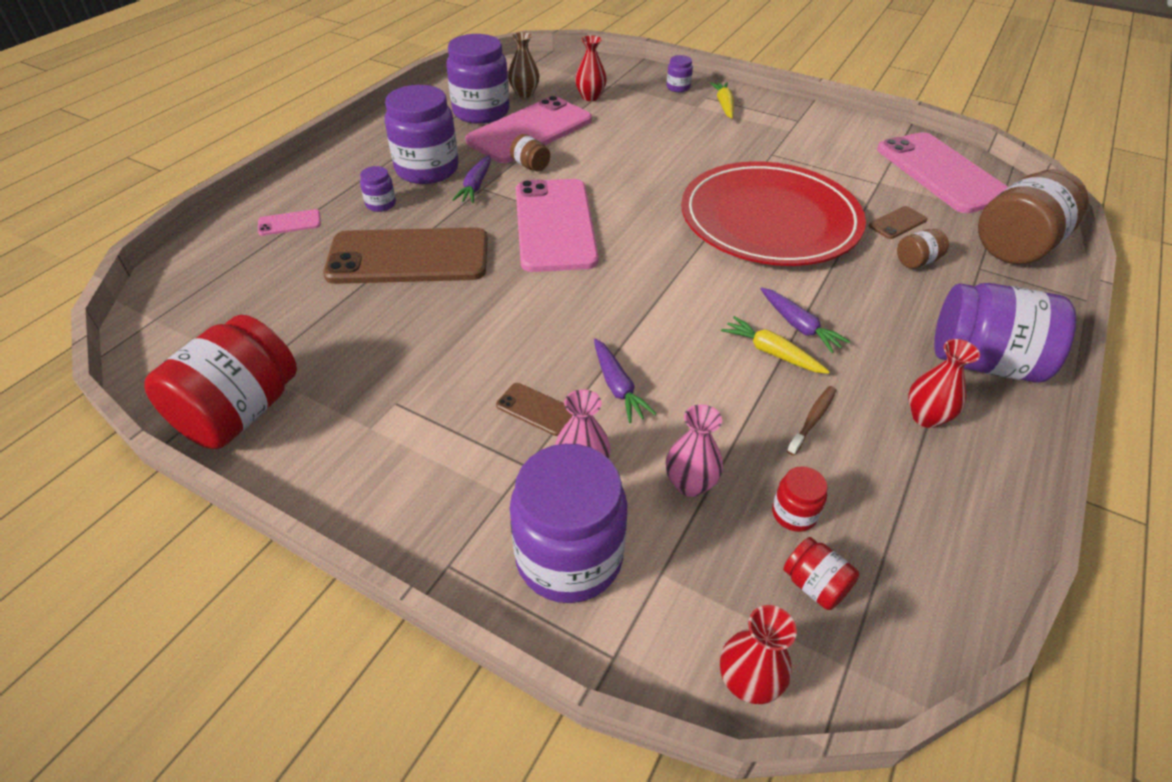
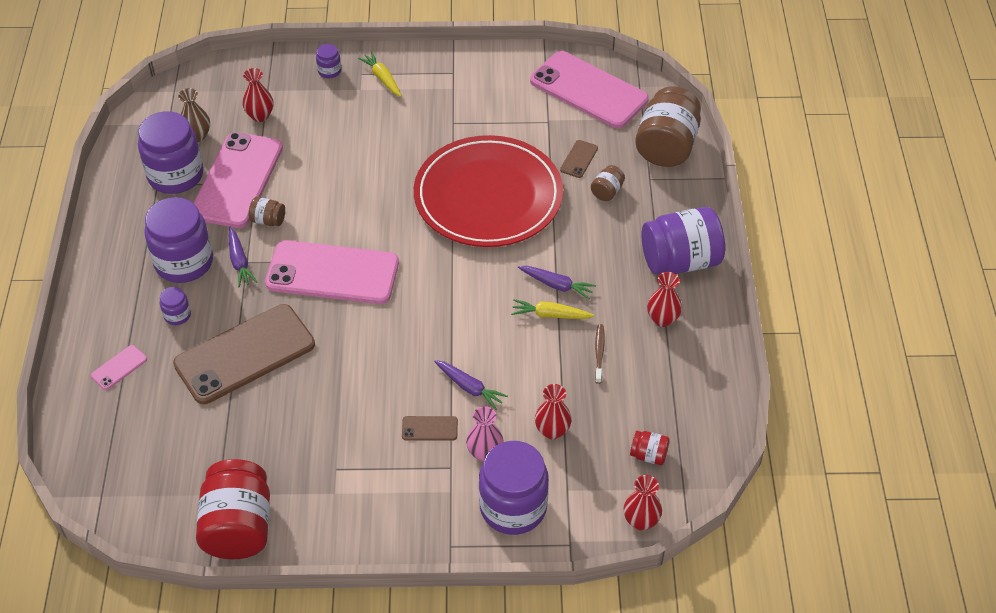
camera: 30 degrees left, 5 degrees up
(554, 225) = (332, 273): pink phone -> pink phone turned 45 degrees counterclockwise
(690, 484) = (552, 430): pink vase -> red vase
(794, 514) = (618, 420): red jar -> none

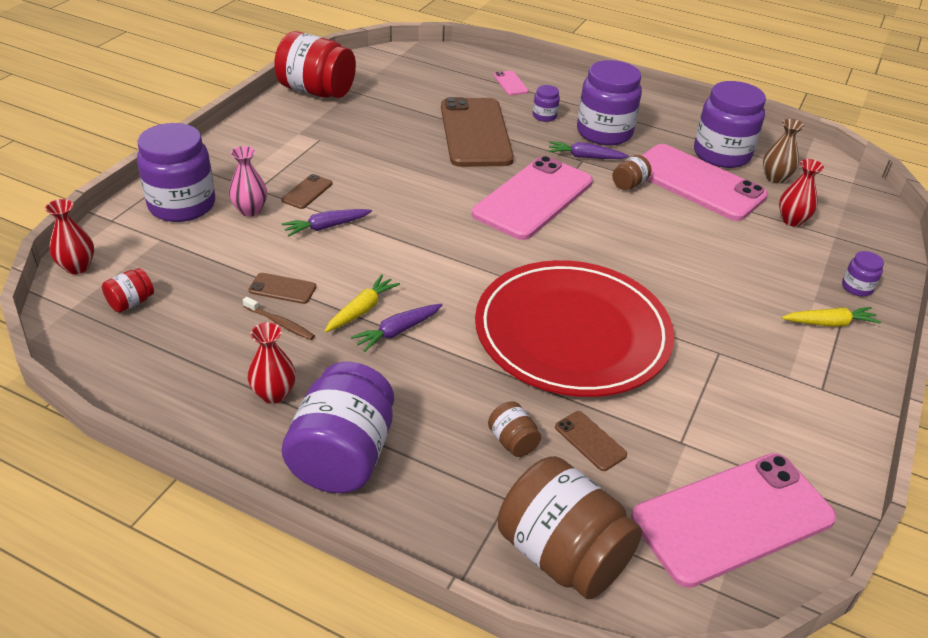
camera: 115 degrees right, 10 degrees down
(552, 430) = (228, 255): red vase -> none
(563, 373) = (282, 289): none -> brown phone

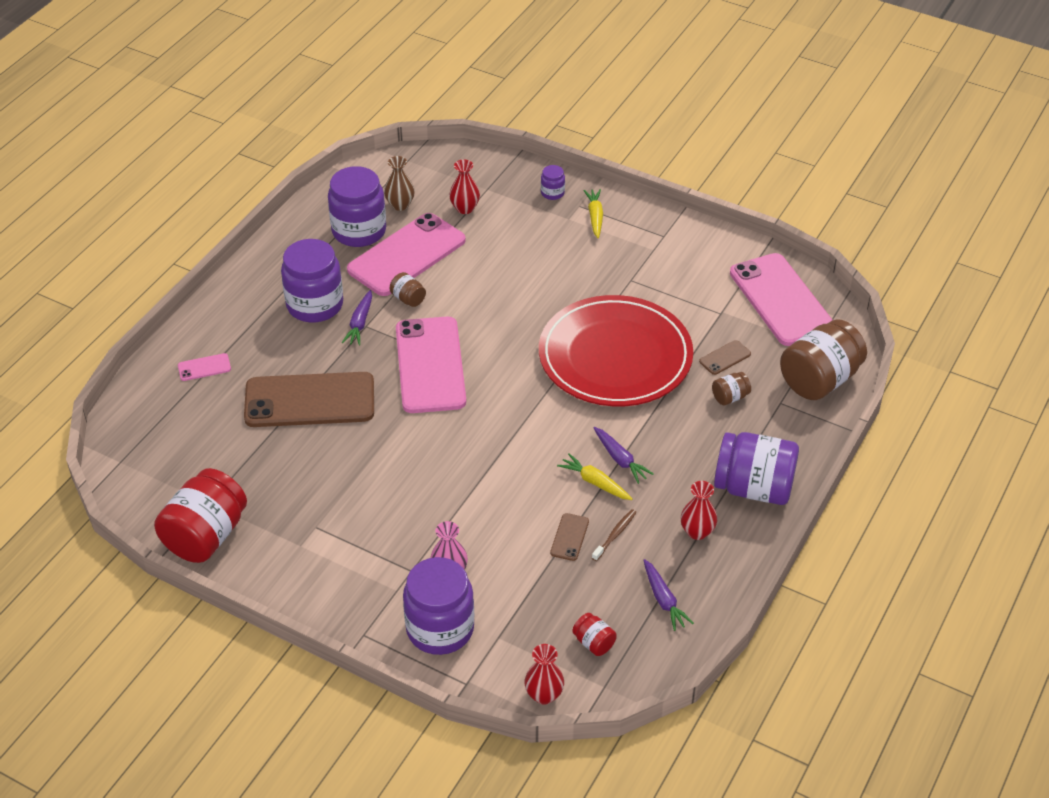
camera: 85 degrees left, 5 degrees up
(307, 192) = (417, 530): brown phone -> none
(326, 227) = (477, 512): purple carrot -> purple carrot (663, 600)
(533, 198) = (430, 365): pink phone -> pink phone turned 45 degrees clockwise
(544, 116) = (279, 346): purple jar -> none

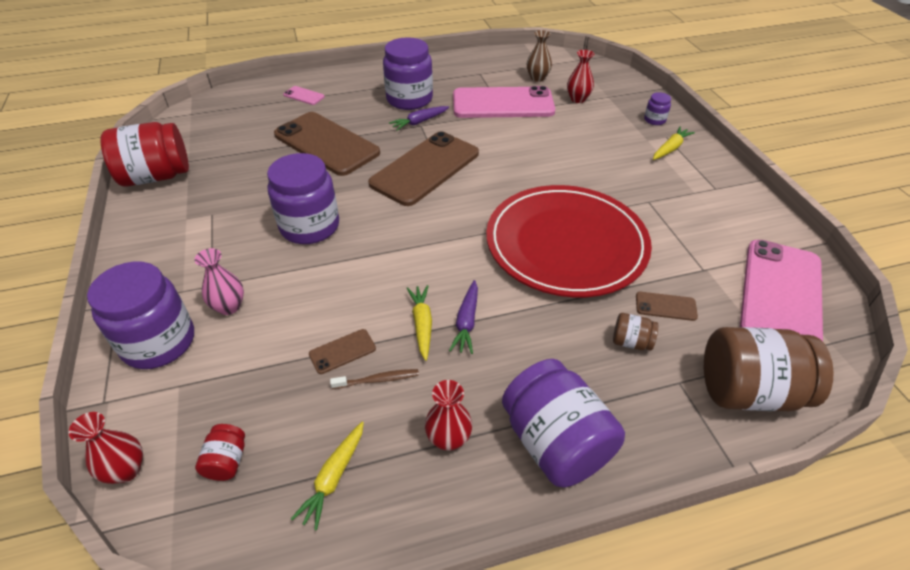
camera: 45 degrees right, 0 degrees up
(359, 231) = (492, 78): purple jar -> purple jar (310, 226)
(408, 299) = (468, 126): brown jar -> none
(430, 365) = (425, 168): pink phone -> brown phone
(663, 600) = (334, 477): purple carrot -> yellow carrot

